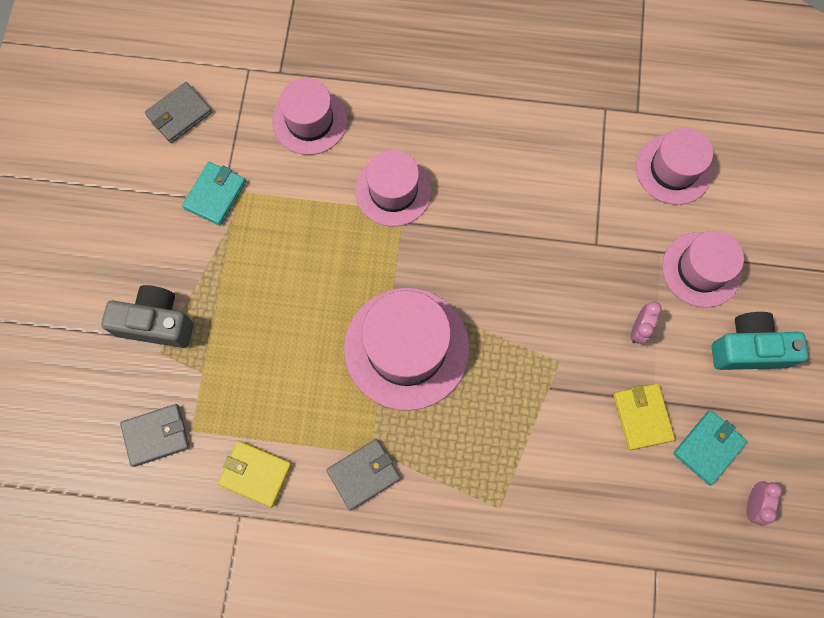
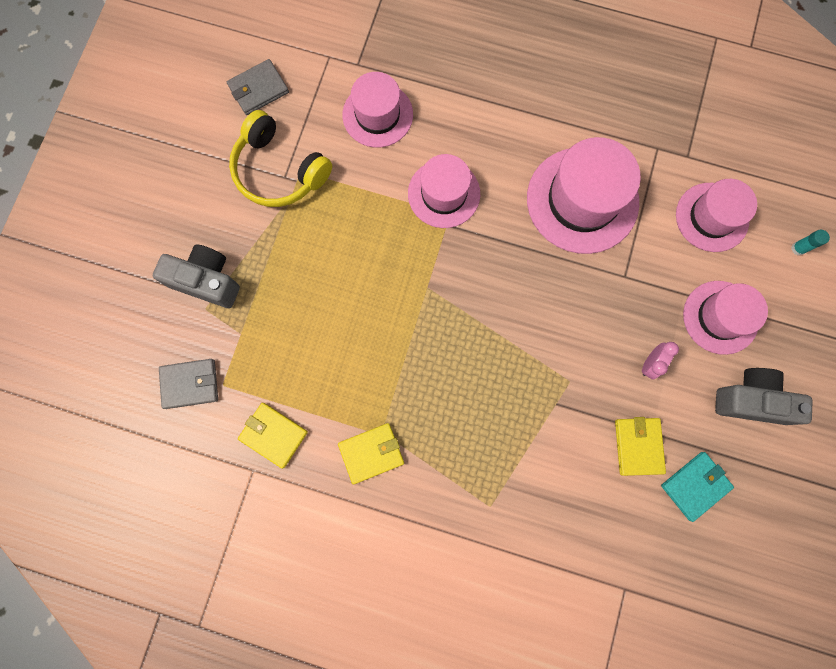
camera: 10 degrees right, 5 degrees up
(215, 195) = (279, 171): turquoise wallet -> yellow headphones
(363, 474) = (371, 453): grey wallet -> yellow wallet
(406, 348) = (430, 343): pink hat -> pink hat (582, 200)
(748, 349) = (751, 400): turquoise camera -> grey camera
(752, 504) = (727, 545): pink clock -> none
(766, 186) = (798, 248): none -> turquoise glue stick

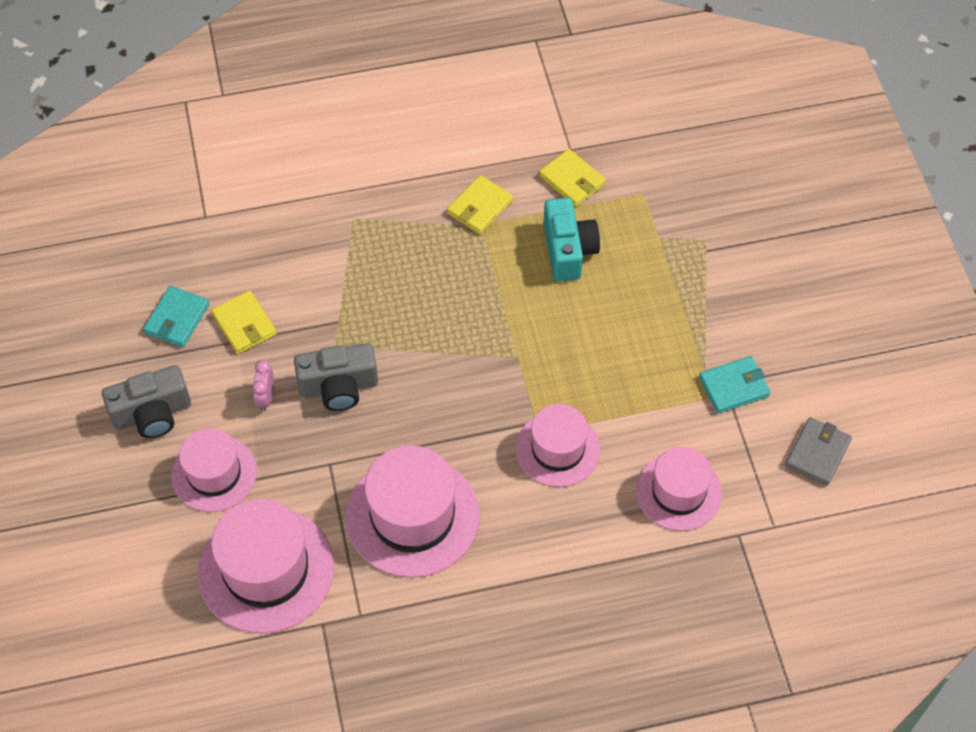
camera: 150 degrees right, 20 degrees down
(190, 384) = (671, 180): grey wallet -> none
(206, 281) = (722, 261): grey camera -> grey camera (338, 387)
(273, 435) = (572, 180): yellow wallet -> yellow wallet turned 45 degrees clockwise
(279, 171) = (734, 387): yellow headphones -> turquoise wallet
(324, 364) = (568, 250): none -> turquoise camera
(712, 217) = (266, 569): pink hat -> pink hat, size x1.54
(798, 248) = (158, 584): turquoise glue stick -> none

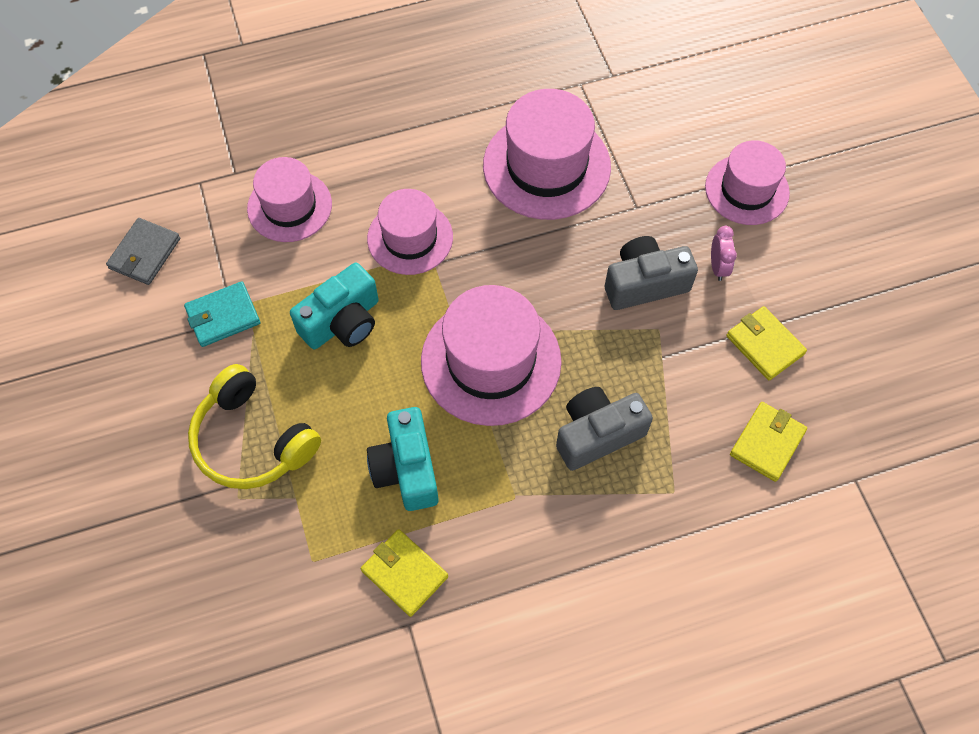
camera: 175 degrees right, 5 degrees up
(152, 414) = (828, 241): grey camera -> grey camera (597, 434)
(177, 318) = (841, 346): turquoise wallet -> none
(266, 569) = (673, 112): pink hat -> pink hat (491, 361)
(480, 207) = (519, 522): yellow wallet -> yellow wallet (767, 443)
(623, 373) = (342, 322): none -> turquoise camera
(697, 281) = (252, 440): none -> yellow headphones

